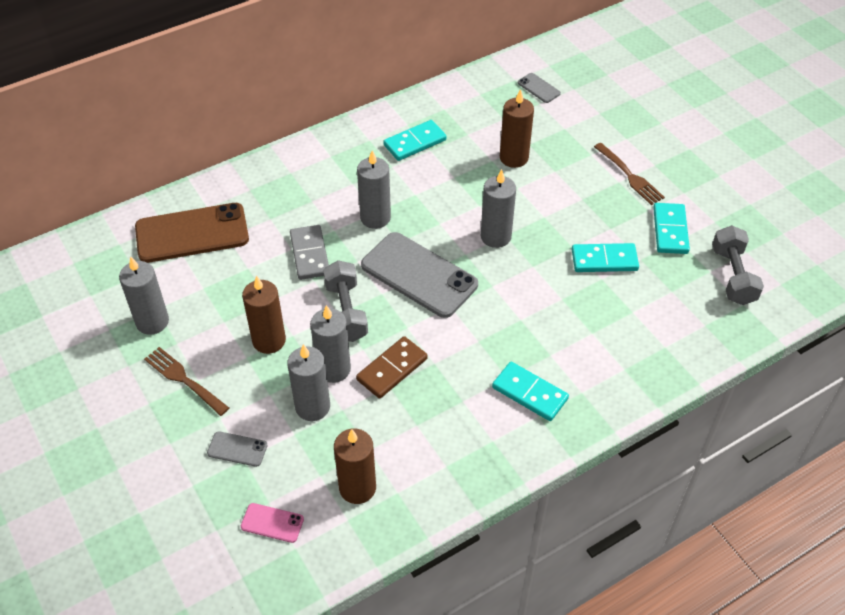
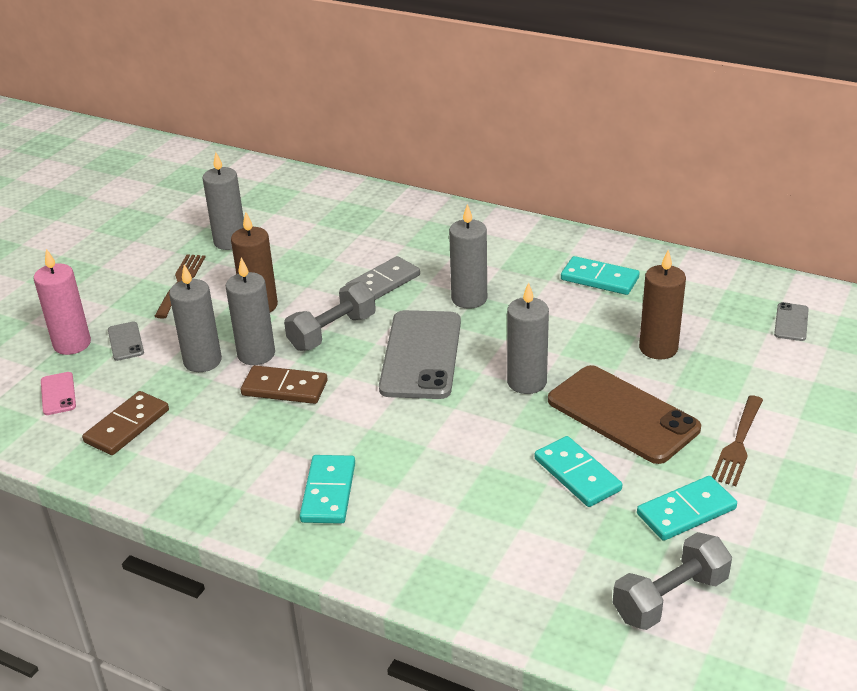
camera: 60 degrees right, 15 degrees down
(192, 233) = (346, 216): brown phone -> brown phone (622, 414)
(205, 489) = (72, 344): none -> pink candle
(357, 488) = (127, 426): brown candle -> brown domino

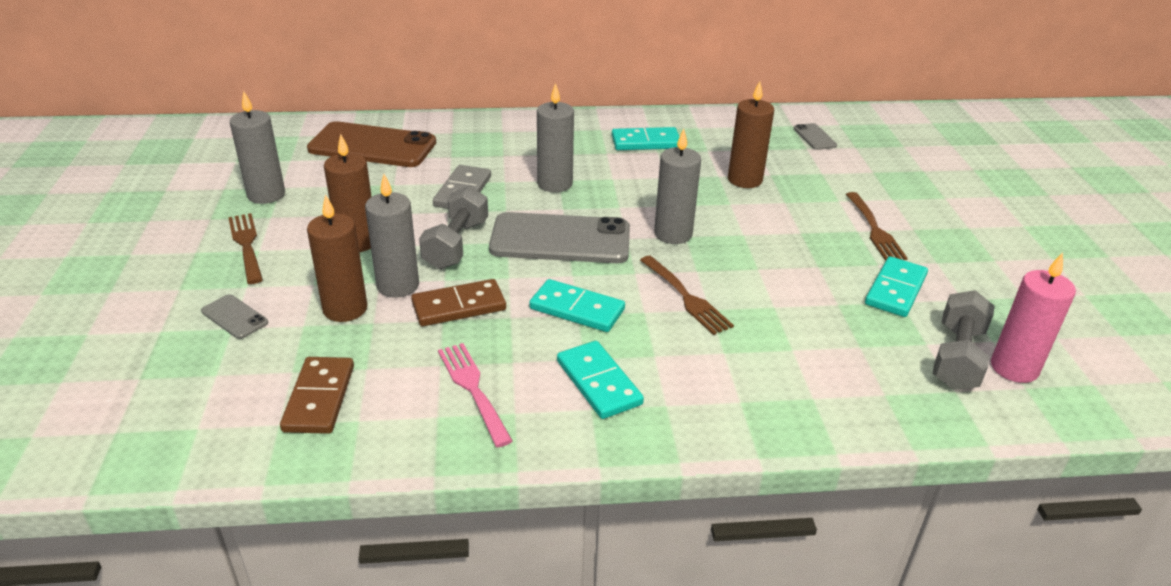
camera: 35 degrees left, 0 degrees up
(58, 394) = (199, 394): pink phone -> none
(72, 344) = (168, 339): pink candle -> pink candle (1014, 368)
(202, 361) = (345, 309): grey candle -> brown candle
(233, 460) = (473, 389): none -> pink fork
(421, 355) = (560, 239): grey phone -> grey phone turned 60 degrees counterclockwise
(475, 446) = (686, 297): none -> brown fork
(577, 474) = (789, 291): turquoise domino -> turquoise domino (577, 309)
(622, 414) = (772, 235): brown phone -> brown phone (372, 146)

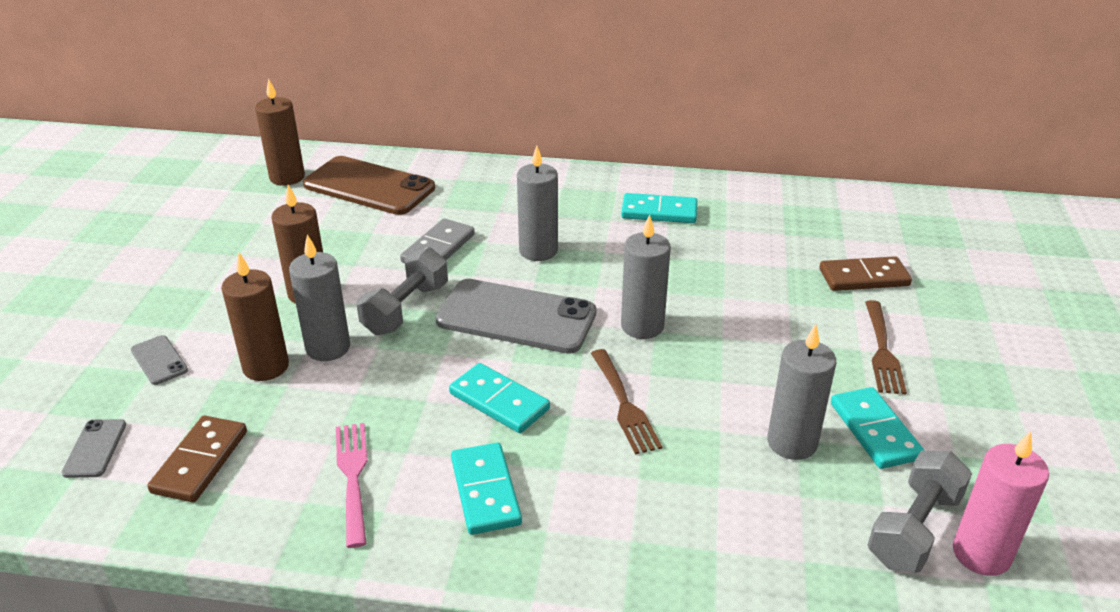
camera: 15 degrees right, 0 degrees up
(247, 245) = (203, 283): brown fork -> none
(266, 195) = (244, 230): grey candle -> grey candle (792, 443)
(459, 306) = (378, 380): brown domino -> brown domino (863, 277)
(744, 180) = (753, 270): brown candle -> brown candle (287, 177)
(814, 137) = (859, 225): grey phone -> grey phone (95, 448)
(896, 290) = (875, 431): turquoise domino -> turquoise domino turned 60 degrees counterclockwise

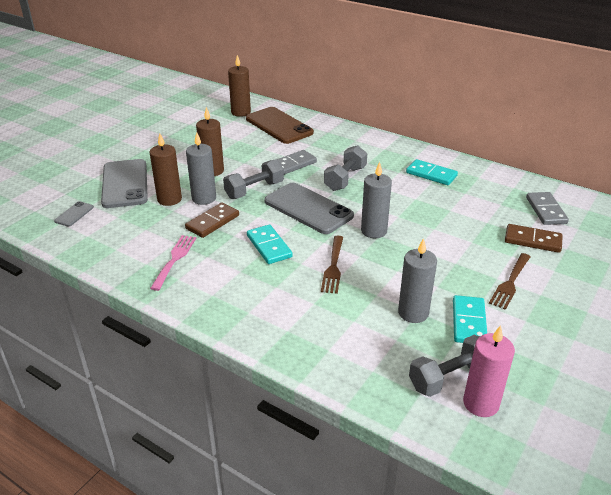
camera: 25 degrees right, 0 degrees up
(159, 360) = (125, 184): grey phone -> grey phone, size x2.27
(200, 462) = (113, 232): brown domino -> brown domino (212, 222)
(485, 491) = (232, 285): turquoise domino -> none
(538, 251) = (345, 178): grey candle -> grey dumbbell
(847, 227) = (546, 210): none -> grey domino

